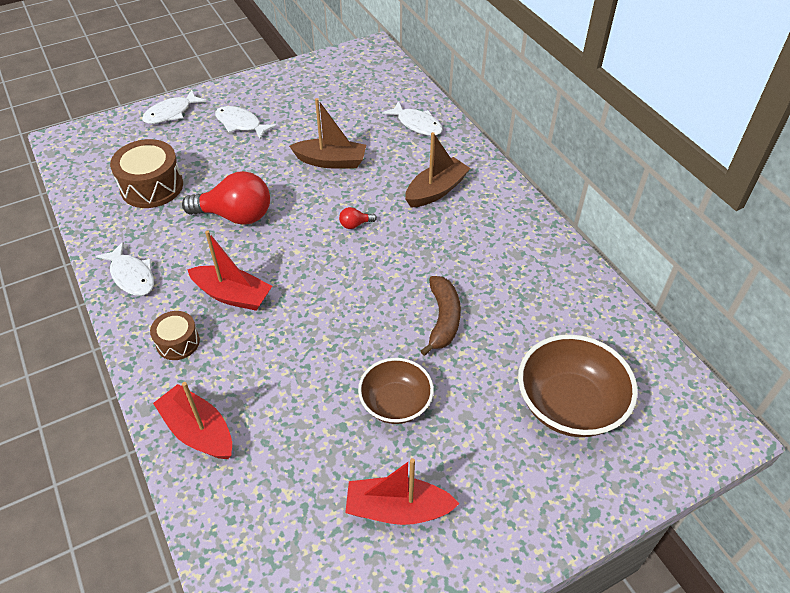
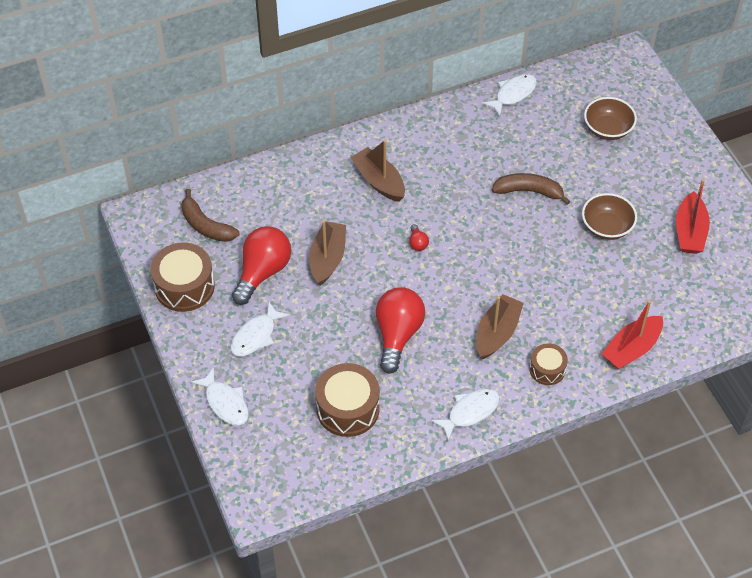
camera: 85 degrees left, 5 degrees up
(232, 295) = (497, 333): red boat -> brown boat
(296, 80) = (184, 286): none -> brown drum
(313, 122) = (262, 272): none -> red light bulb
(365, 85) = (206, 225): none -> brown banana
(417, 124) = (280, 187): white fish -> white fish (513, 94)
(569, 404) = (607, 129): brown bowl -> brown bowl, size x0.65

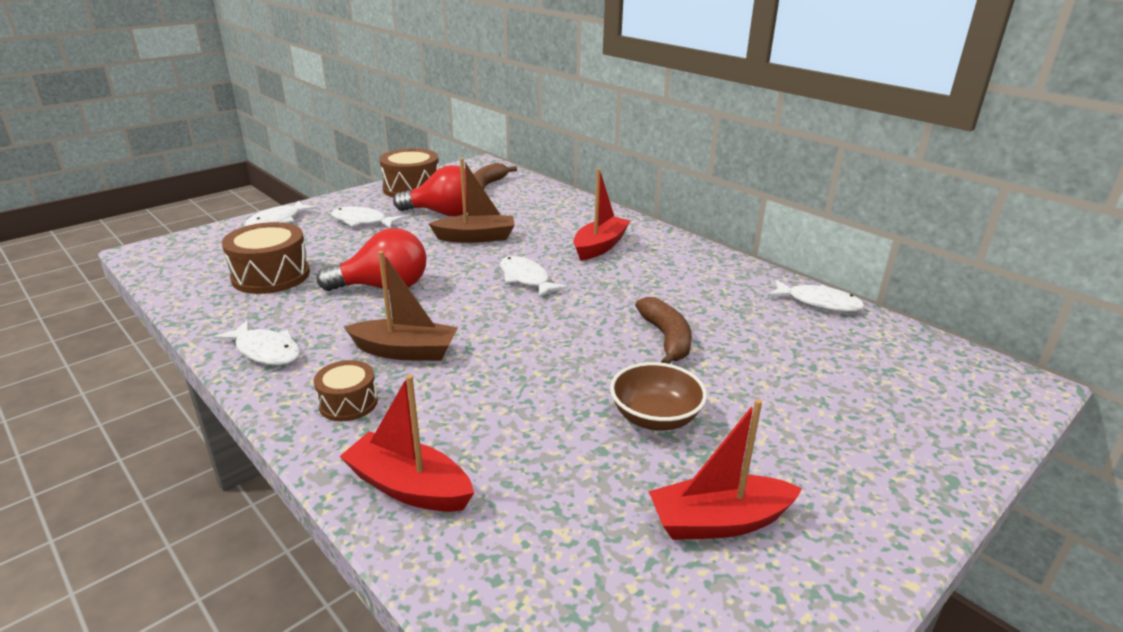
camera: 70 degrees right, 25 degrees down
(379, 181) = (600, 246): brown boat -> red boat
(417, 243) = (526, 279): red light bulb -> white fish
(607, 129) = (851, 388): brown bowl -> none

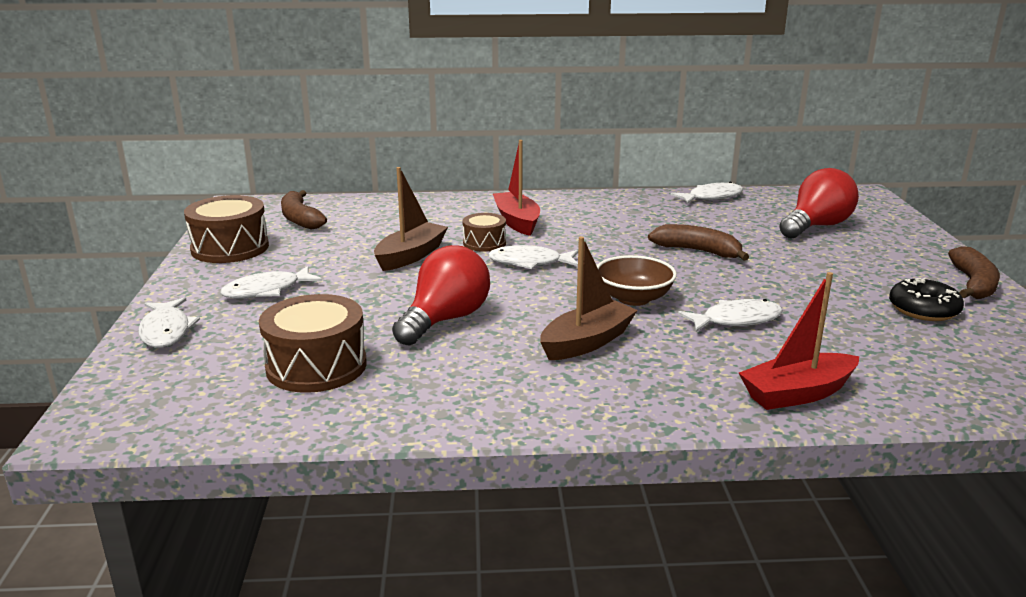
camera: 50 degrees left, 5 degrees down
(266, 351) = (492, 404): white fish -> white fish (736, 320)
(348, 403) = (644, 387): brown drum -> brown drum (484, 243)
(443, 213) = (326, 253): red light bulb -> red light bulb (816, 226)
(655, 417) = (795, 288): brown bowl -> brown bowl (633, 298)
(719, 521) = (923, 310): red boat -> black donut
(863, 546) = (973, 284): none -> brown banana

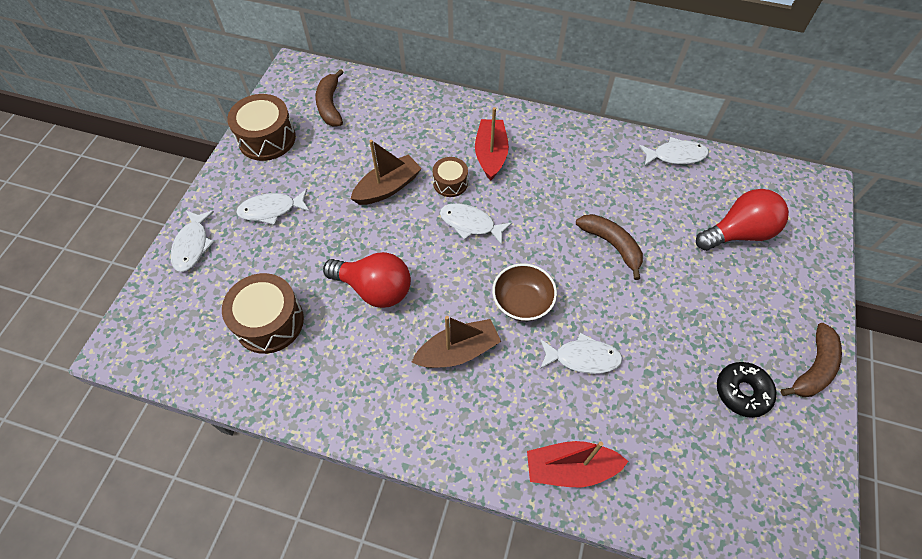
camera: 20 degrees right, 35 degrees up
(445, 320) = (374, 289): red light bulb -> red light bulb turned 60 degrees clockwise

